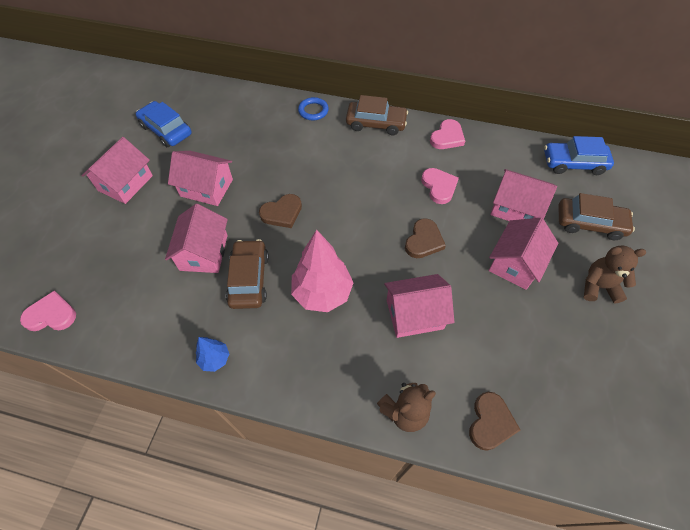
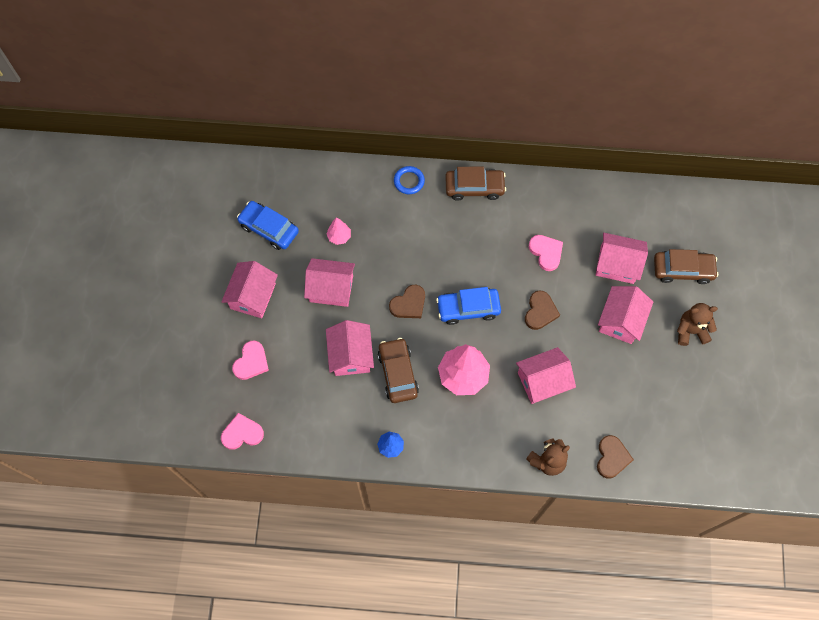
camera: 10 degrees left, 10 degrees up
(231, 145) = (339, 237): none -> pink tree
(447, 137) = (546, 193): pink heart -> pink heart (251, 362)
(573, 163) = (667, 206): blue car -> blue car (468, 308)

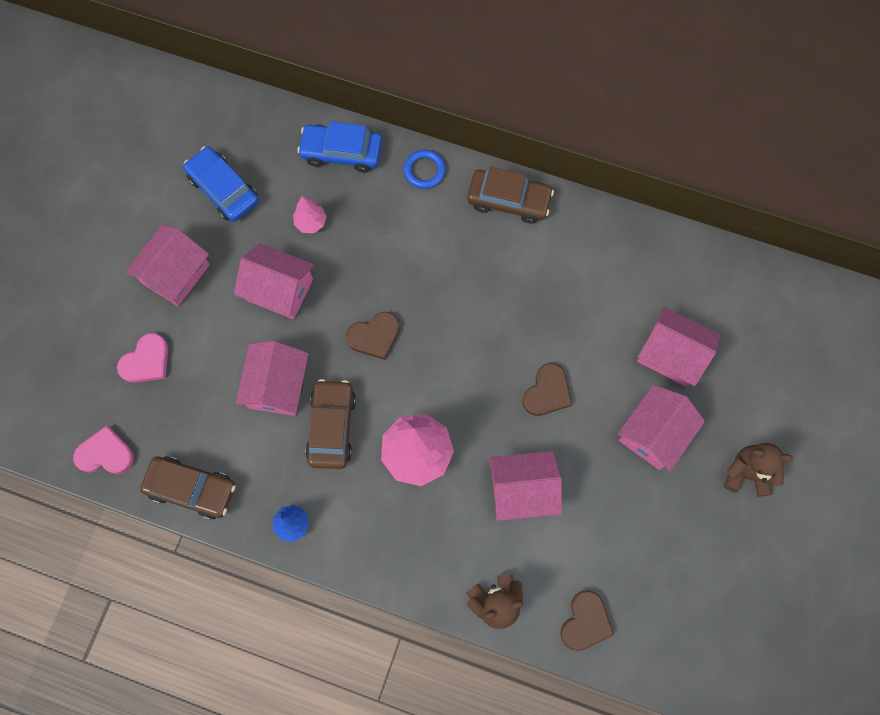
camera: 15 degrees right, 5 degrees up
(468, 308) = (451, 363): blue car -> blue car (341, 152)
(546, 252) = (579, 313): pink heart -> none
(682, 270) = (760, 384): brown car -> brown car (192, 488)

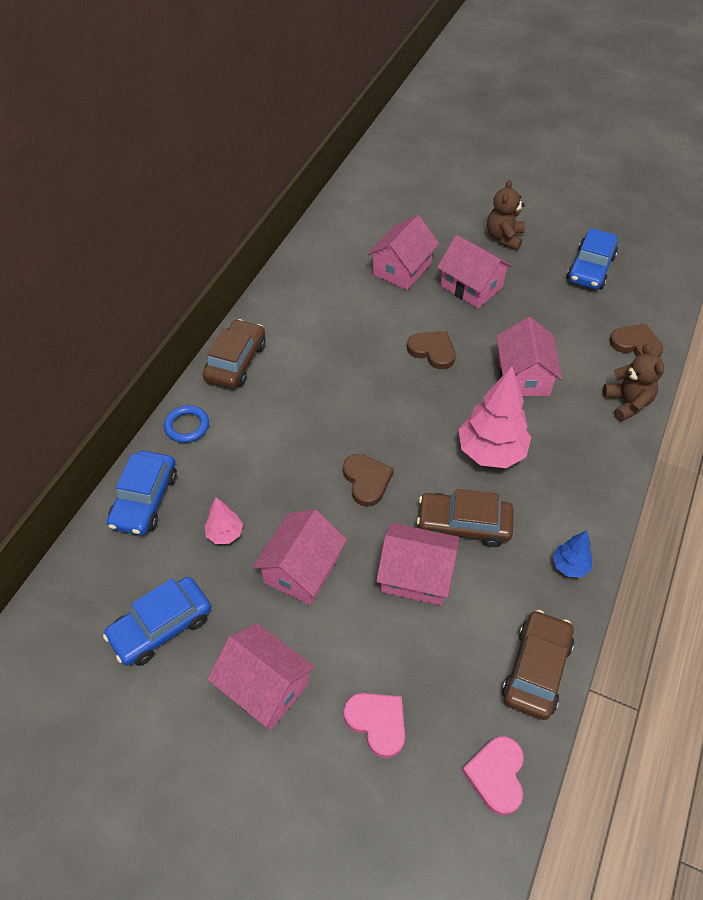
camera: 85 degrees left, 20 degrees down
(708, 578) = (590, 268): none -> blue car

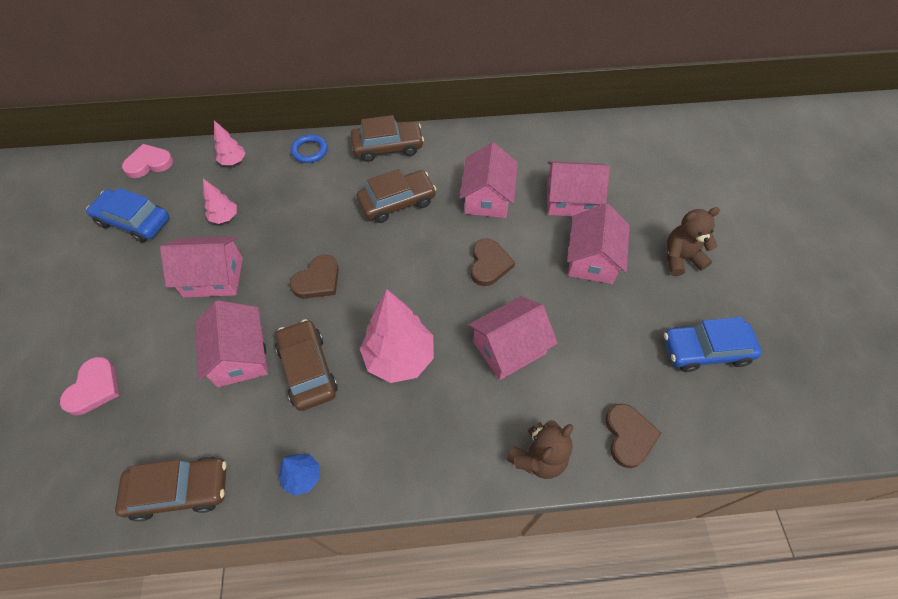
camera: 60 degrees right, 5 degrees up
(145, 500) = (233, 162): blue car -> pink tree
(264, 686) = (105, 301): pink house -> pink house (487, 198)
(314, 384) = (397, 202): none -> brown car
(496, 775) = (68, 497): pink heart -> pink heart (149, 163)

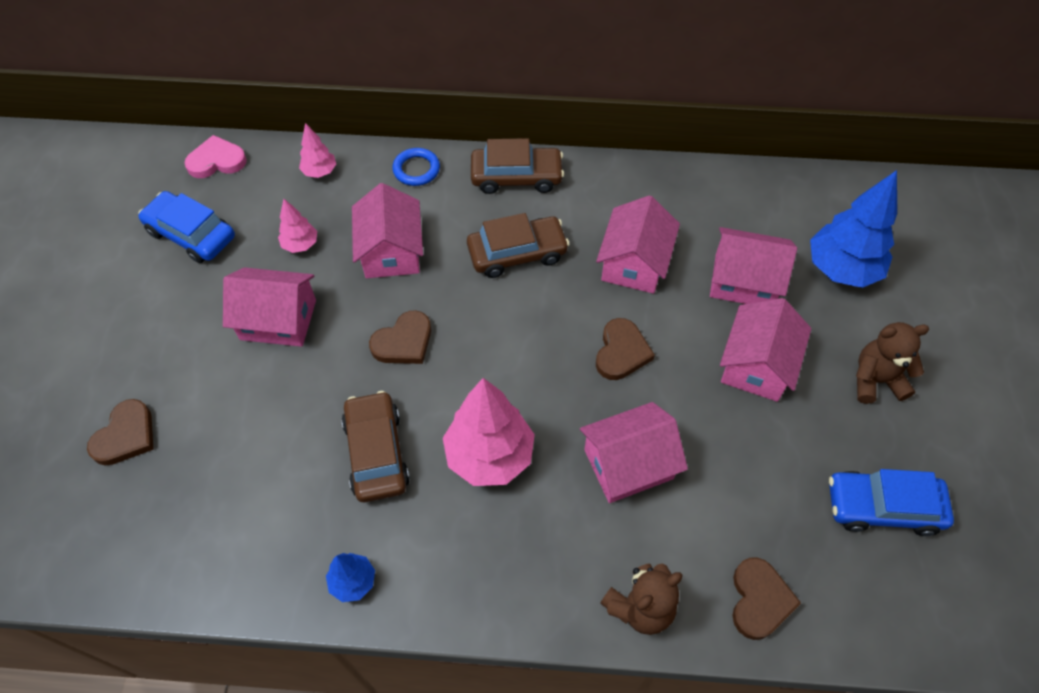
camera: 10 degrees right, 0 degrees up
(94, 388) = (126, 436): pink heart -> brown heart
(180, 490) = (210, 572): brown car -> none
(240, 356) = (298, 423): pink house -> pink house (391, 251)
(639, 183) = (841, 269): none -> blue tree

